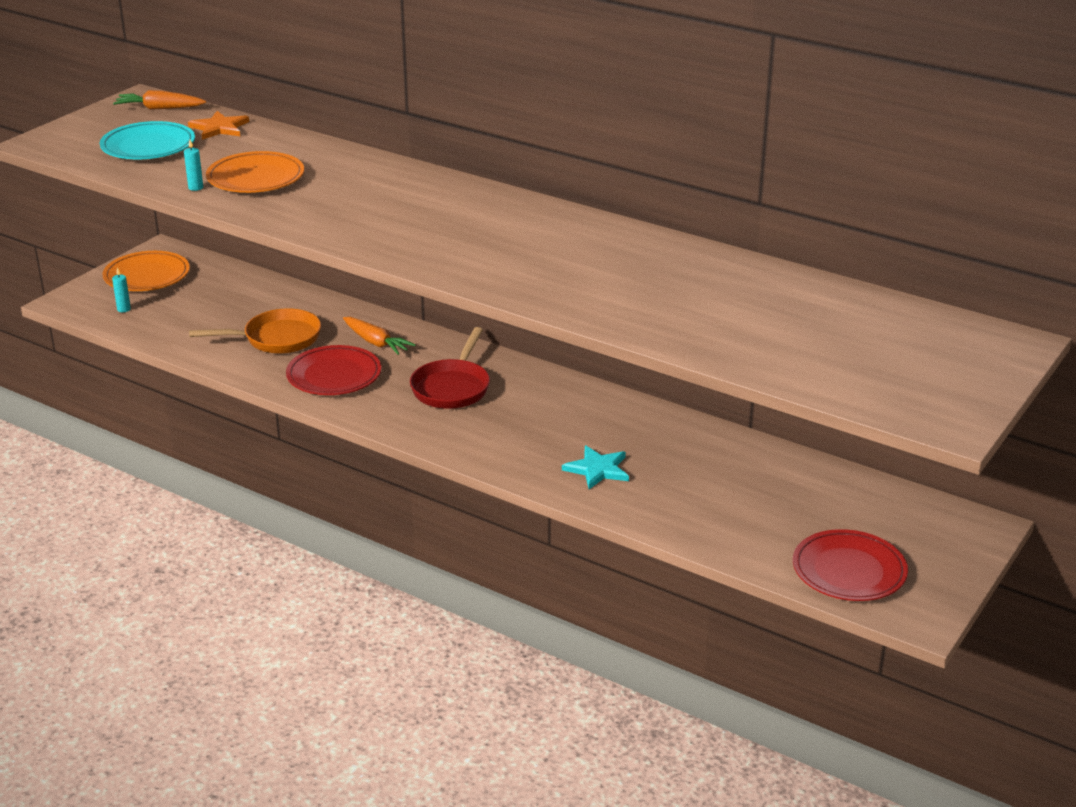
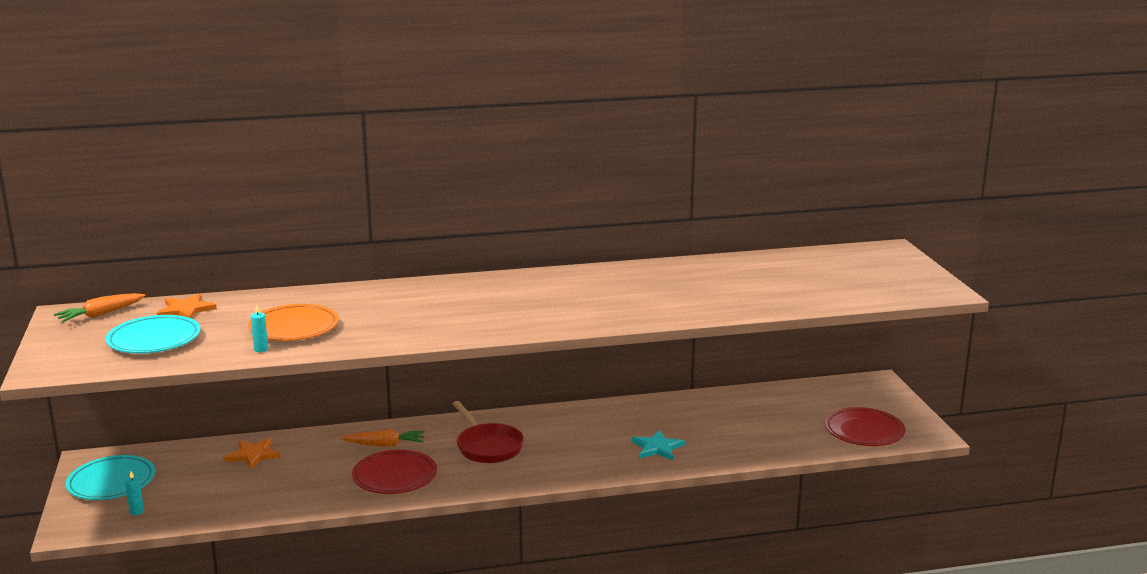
camera: 45 degrees left, 10 degrees down
(147, 276) = (111, 482): orange plate -> turquoise plate
(270, 301) = (253, 455): none -> orange star
(277, 339) = (306, 474): orange pan -> none

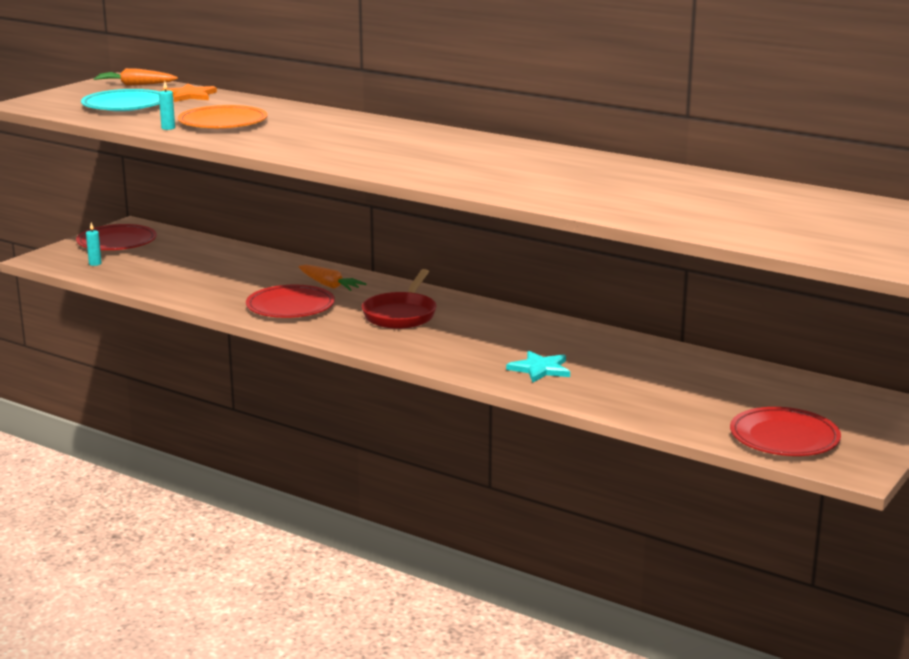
camera: 45 degrees right, 0 degrees up
(111, 482) = (117, 242): turquoise plate -> red plate
(253, 455) = (230, 259): orange star -> none

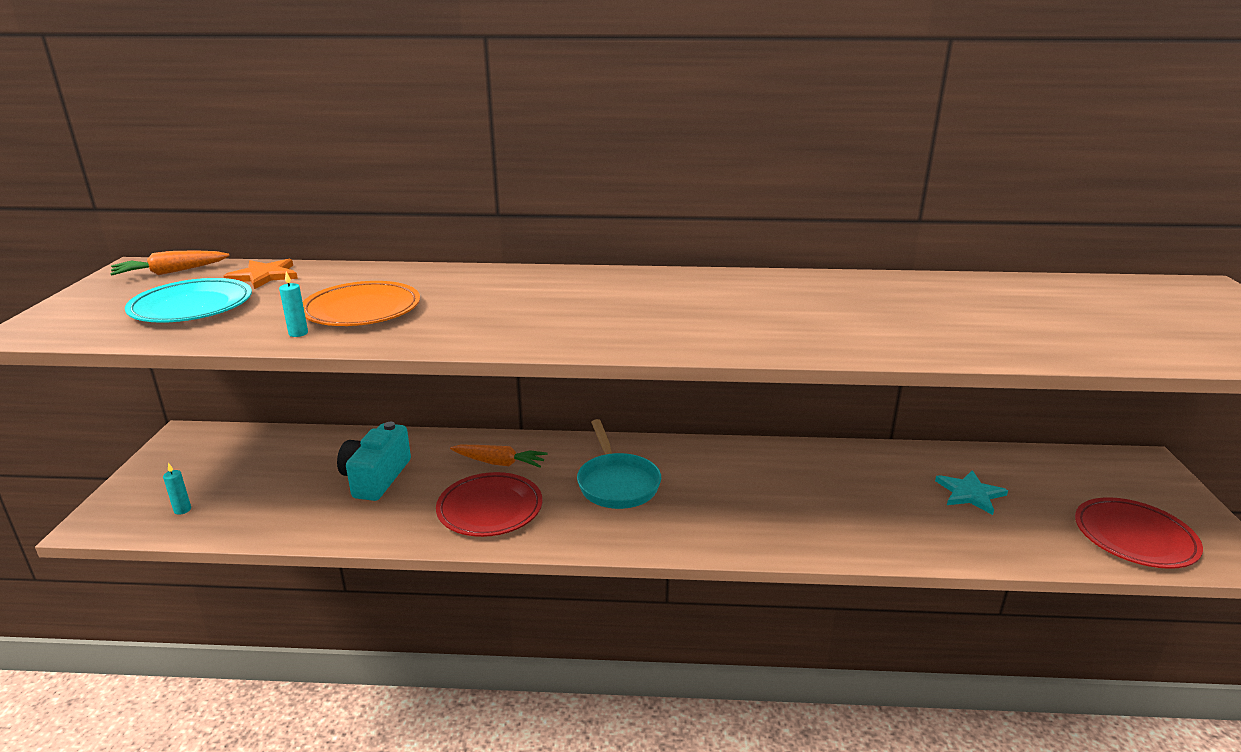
camera: 30 degrees left, 5 degrees up
(117, 242) = (186, 466): red plate -> none
(233, 274) = (376, 478): none -> turquoise camera
(401, 315) = (617, 483): red pan -> turquoise pan
(540, 369) = (833, 518): turquoise star -> turquoise star (970, 494)

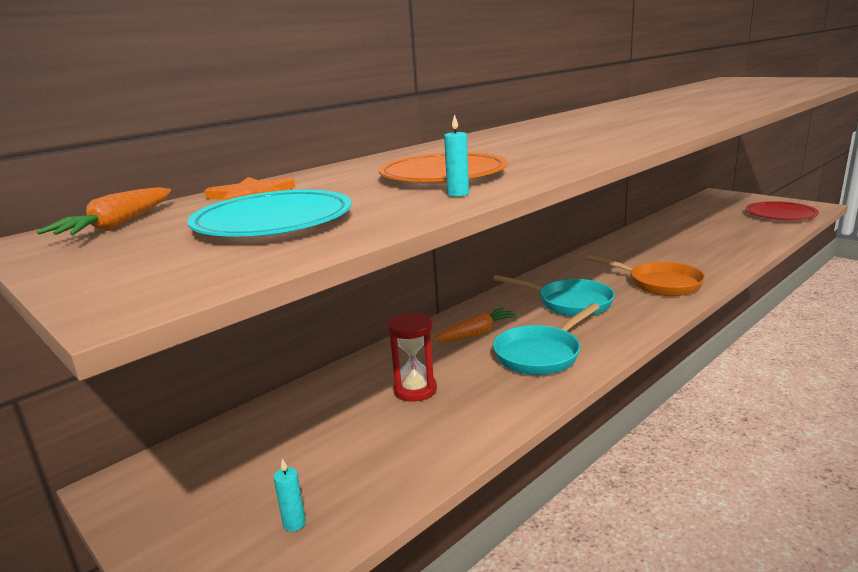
camera: 45 degrees left, 5 degrees down
(376, 478) = (415, 390): turquoise camera -> red hourglass
(490, 509) = (541, 354): red plate -> turquoise pan
(733, 518) = (660, 284): none -> orange pan
(970, 494) = (704, 228): turquoise star -> none

